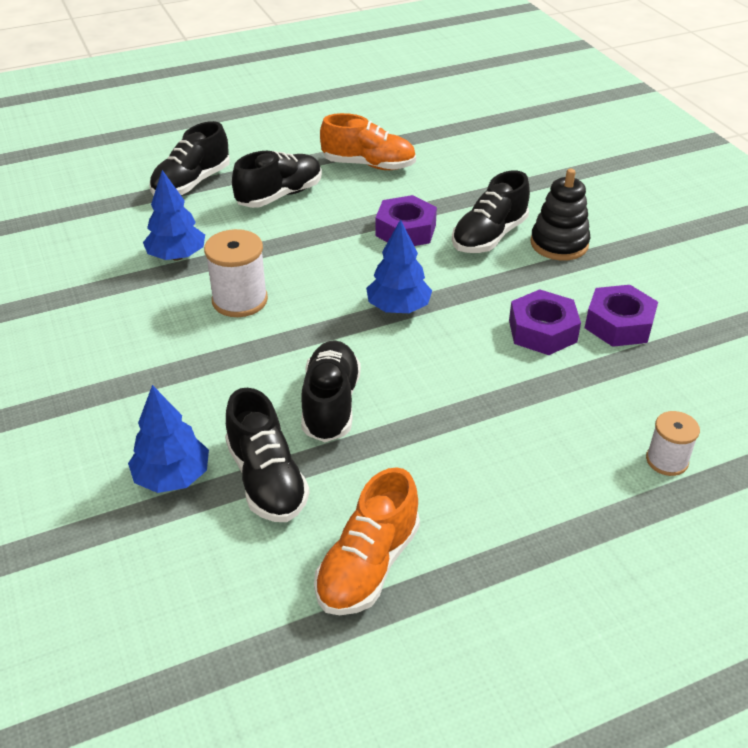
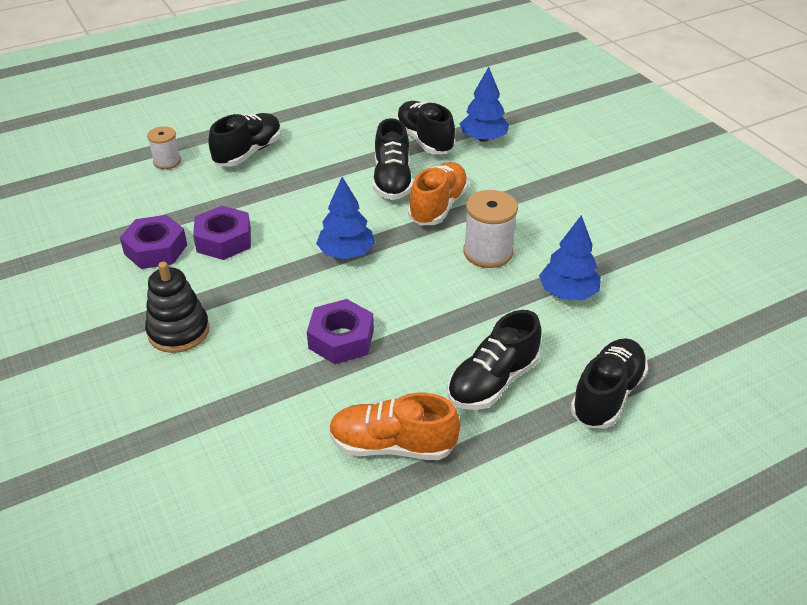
camera: 175 degrees right, 0 degrees up
(368, 565) = (358, 110): orange shoe -> orange shoe (438, 206)
(489, 237) = (251, 336): black shoe -> black shoe (248, 152)

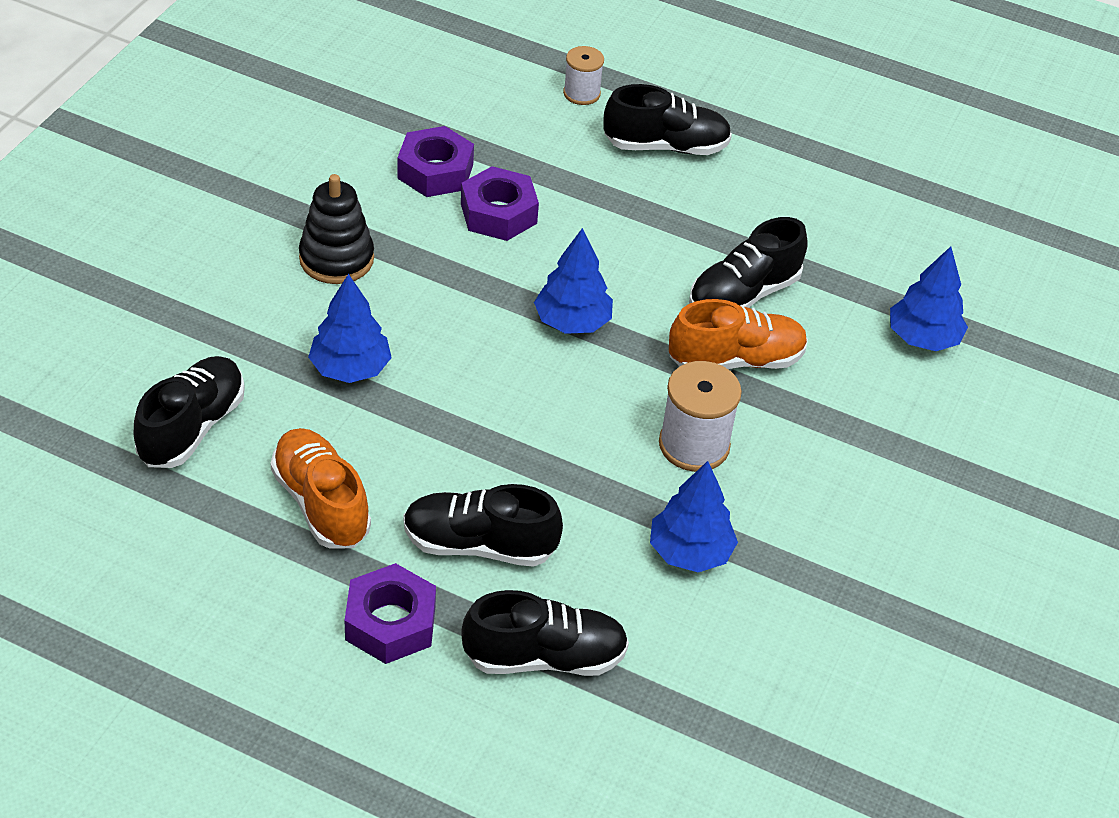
camera: 50 degrees right, 5 degrees up
(284, 372) = (350, 368): none -> blue tree
(341, 339) = (434, 388): purple nut -> purple nut (390, 623)
(424, 140) = (857, 284): black shoe -> black shoe (192, 427)

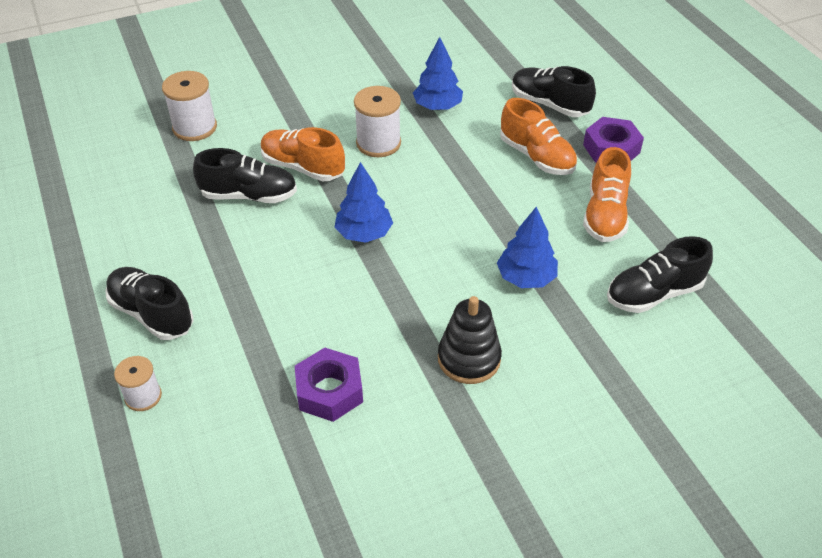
camera: 135 degrees left, 0 degrees up
(479, 545) = (536, 157): black shoe -> orange shoe
(498, 213) = (324, 329): purple nut -> none
(922, 338) = (194, 127): blue tree -> white spool

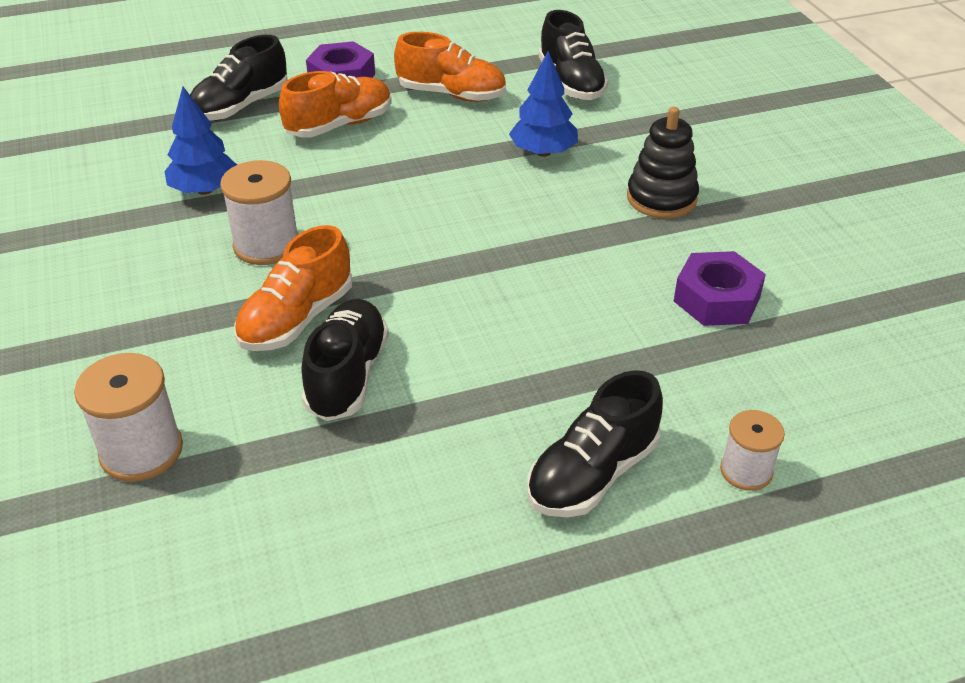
camera: 85 degrees left, 5 degrees down
(364, 233) = (452, 264): blue tree -> none

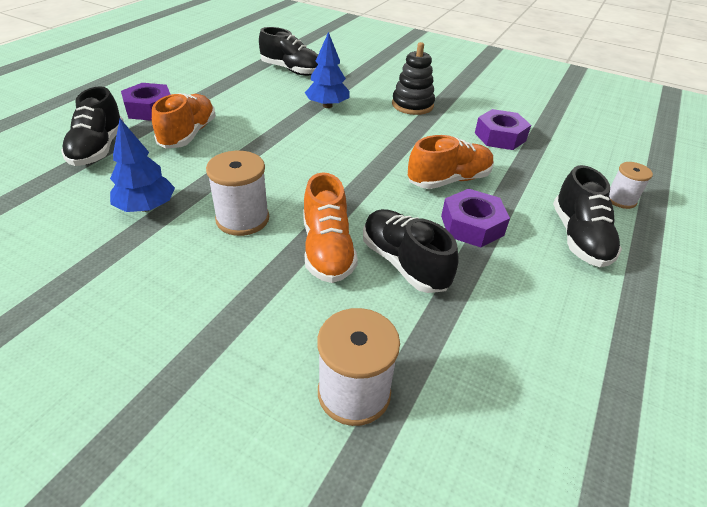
camera: 45 degrees left, 0 degrees up
(451, 94) = (234, 96): orange shoe -> orange shoe (449, 180)
(483, 382) = (472, 225): none -> purple nut

